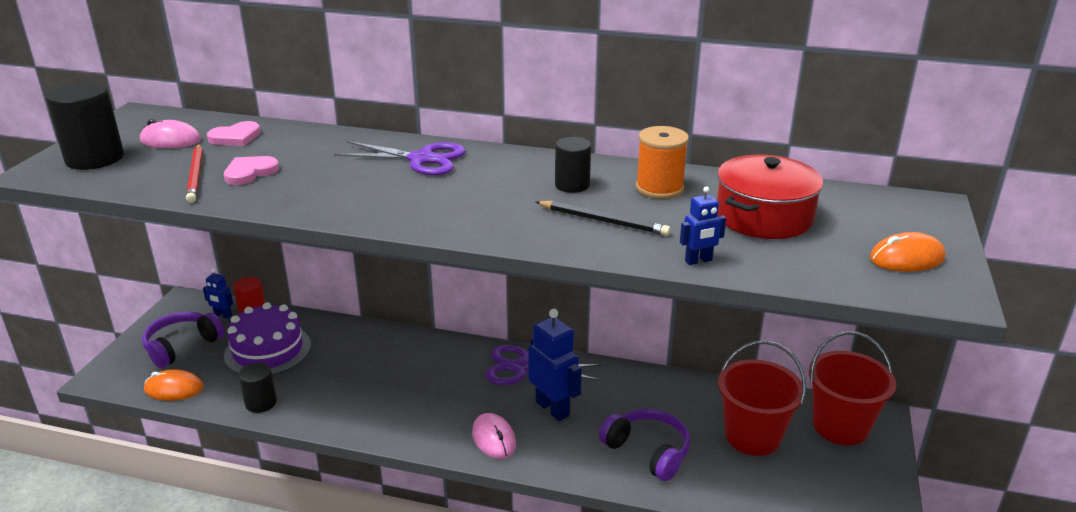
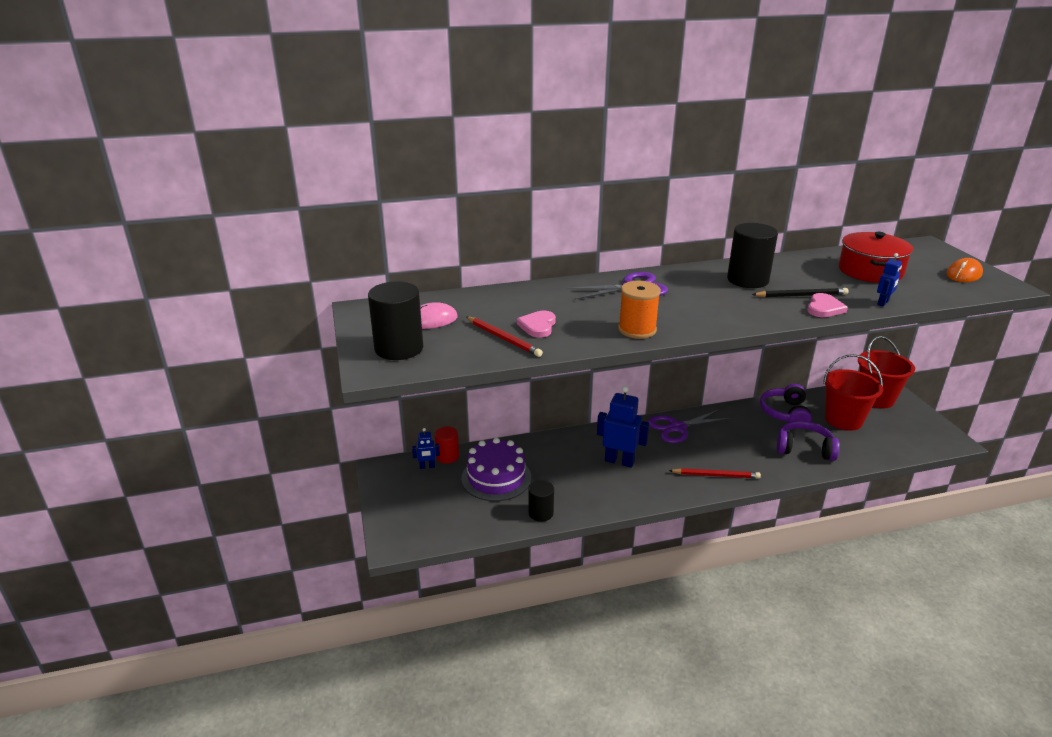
camera: 30 degrees left, 0 degrees up
(174, 389) = (463, 529): orange mouse -> none
(182, 346) = (426, 499): purple headphones -> purple headphones (785, 413)
(235, 137) = (477, 306): pink heart -> pink heart (824, 308)
(494, 438) = (715, 475): pink mouse -> red pencil
(553, 408) = (725, 445): blue robot -> blue robot (619, 461)
(572, 185) = (747, 280): black cylinder -> black cylinder, size x1.66
(659, 188) = (795, 269): orange spool -> orange spool (637, 330)

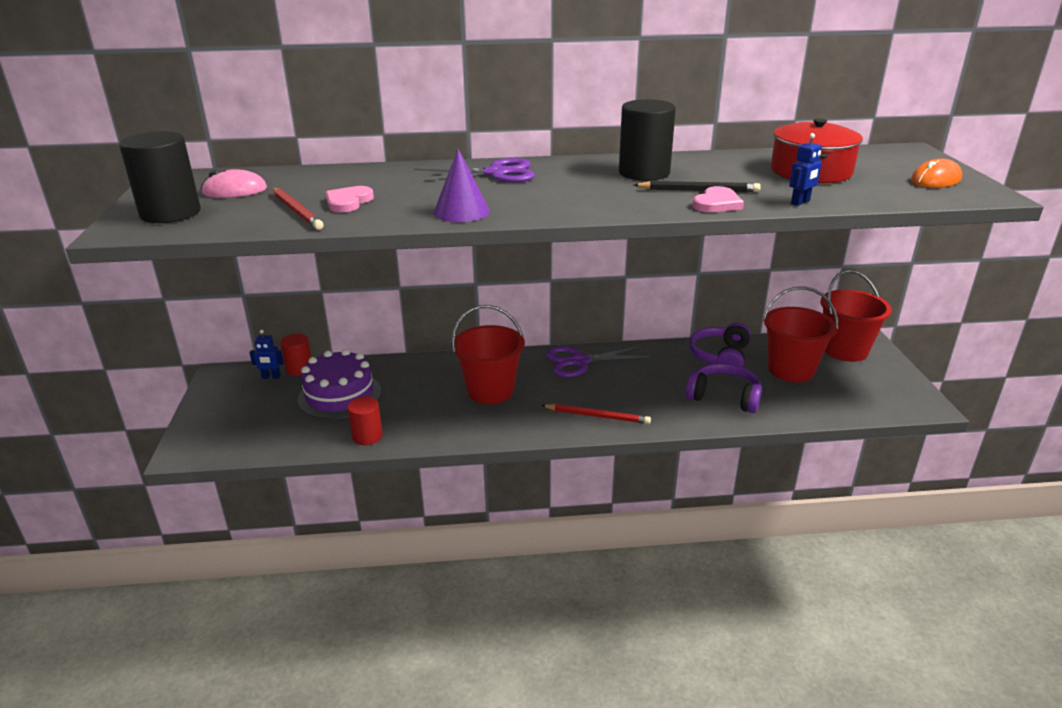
camera: 10 degrees right, 0 degrees up
(541, 513) = (367, 436): black cylinder -> red cylinder
(619, 461) = (490, 391): blue robot -> red bucket
(637, 330) = (461, 211): orange spool -> purple cone

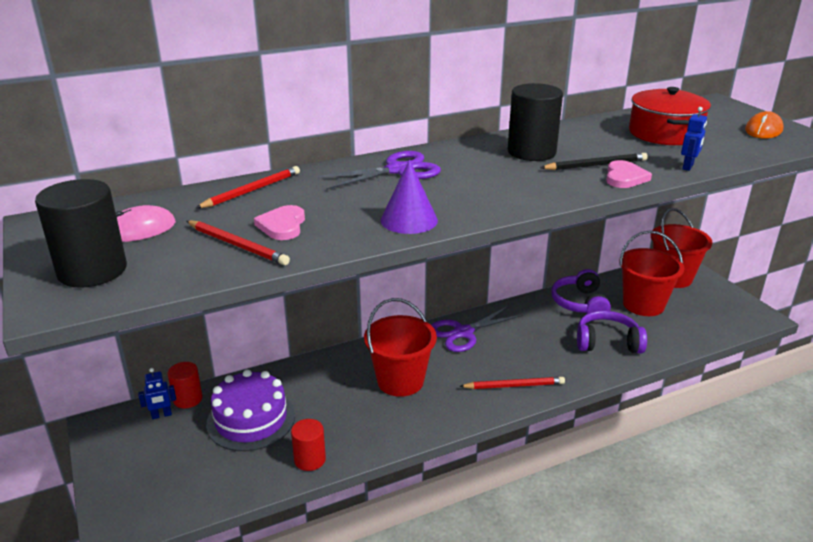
camera: 20 degrees left, 0 degrees up
(352, 174) = (252, 190): none -> red pencil

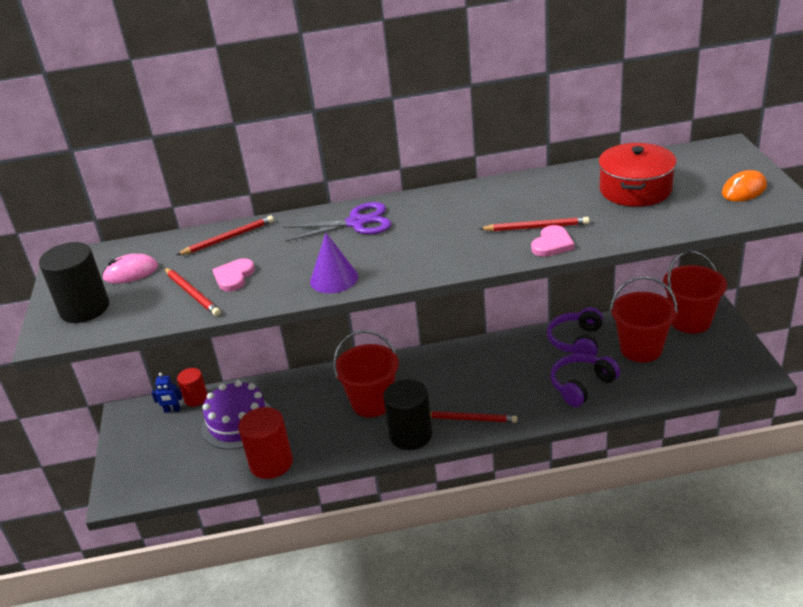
camera: 20 degrees right, 5 degrees up
(310, 459) = (271, 463): red cylinder -> red cylinder, size x1.66
(463, 333) = (449, 361): purple scissors -> none
(531, 152) = (487, 207): black cylinder -> black cylinder (410, 435)
(595, 165) = (536, 227): black pencil -> red pencil
(607, 342) = (581, 385): purple headphones -> purple headphones turned 60 degrees counterclockwise
(688, 167) = (624, 234): blue robot -> none

